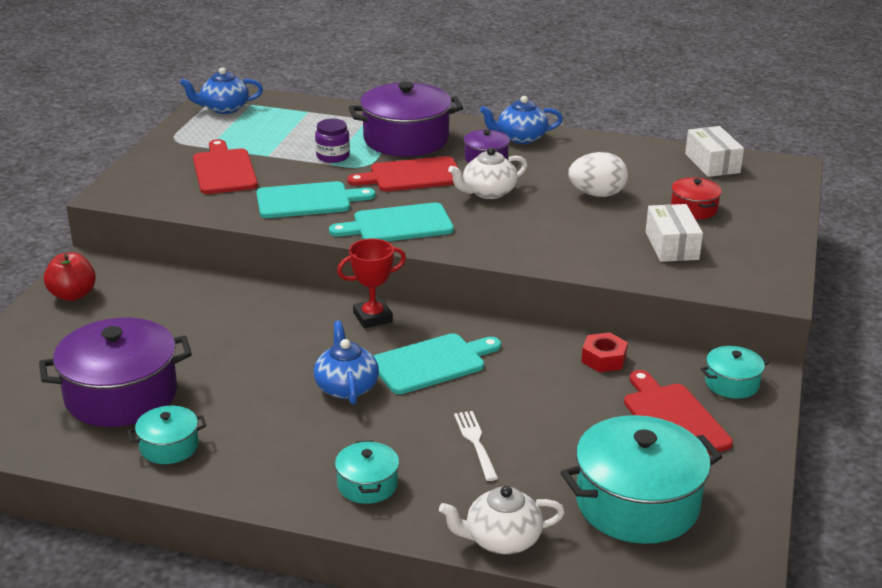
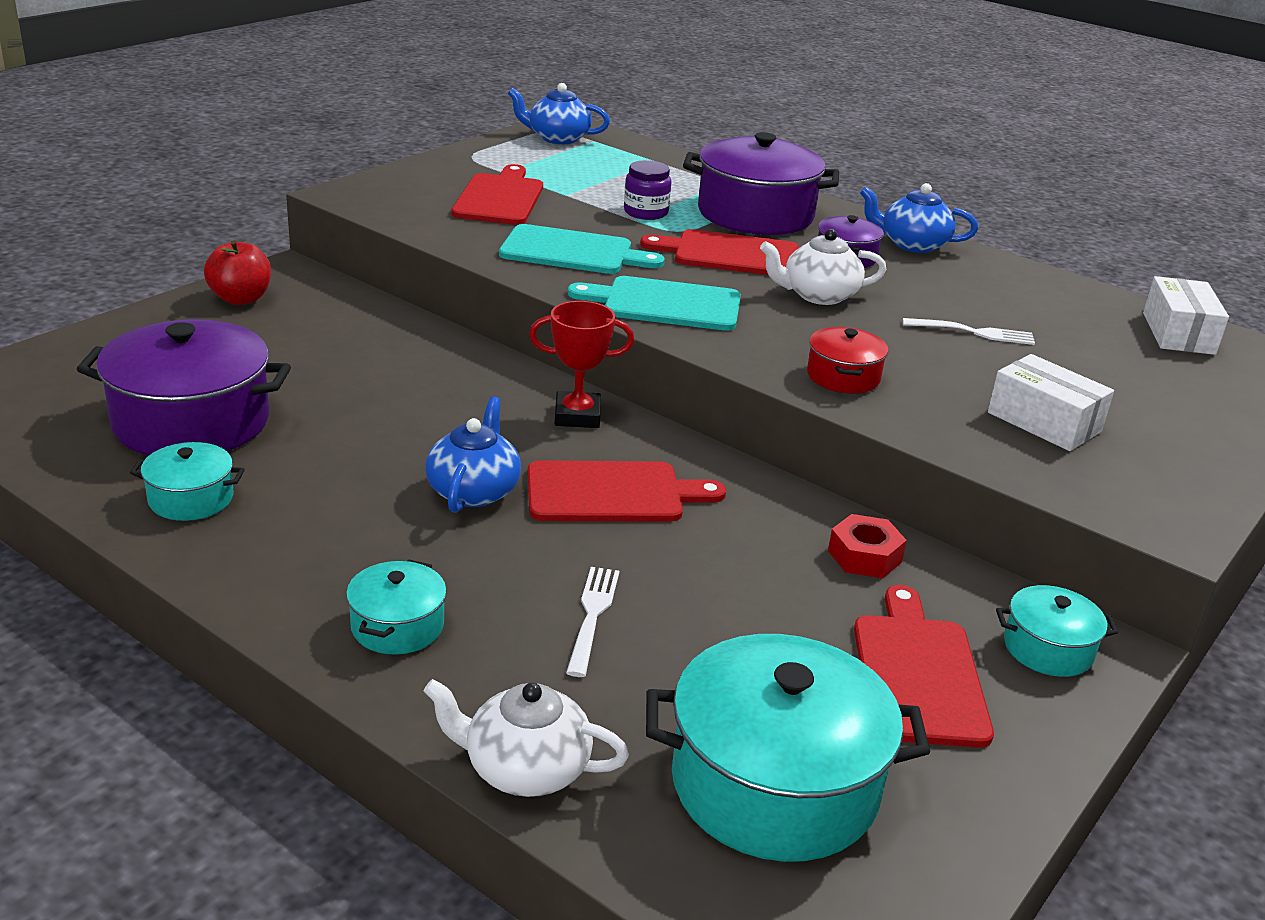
camera: 20 degrees right, 0 degrees up
(432, 363) = (612, 493): turquoise cutting board -> red cutting board
(597, 194) = (973, 332): white egg -> white fork
(672, 245) = (1044, 422): white box -> white box turned 60 degrees counterclockwise
(693, 209) = (1111, 383): red pot -> red pot (843, 377)

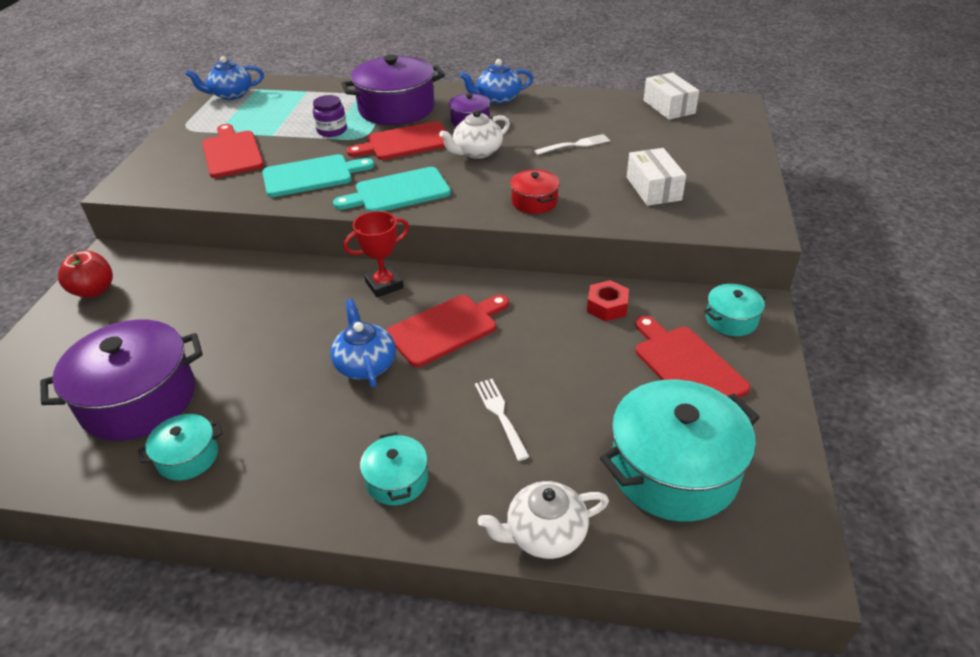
camera: 25 degrees left, 10 degrees up
(1044, 422) = (653, 188): white box -> white box turned 60 degrees clockwise

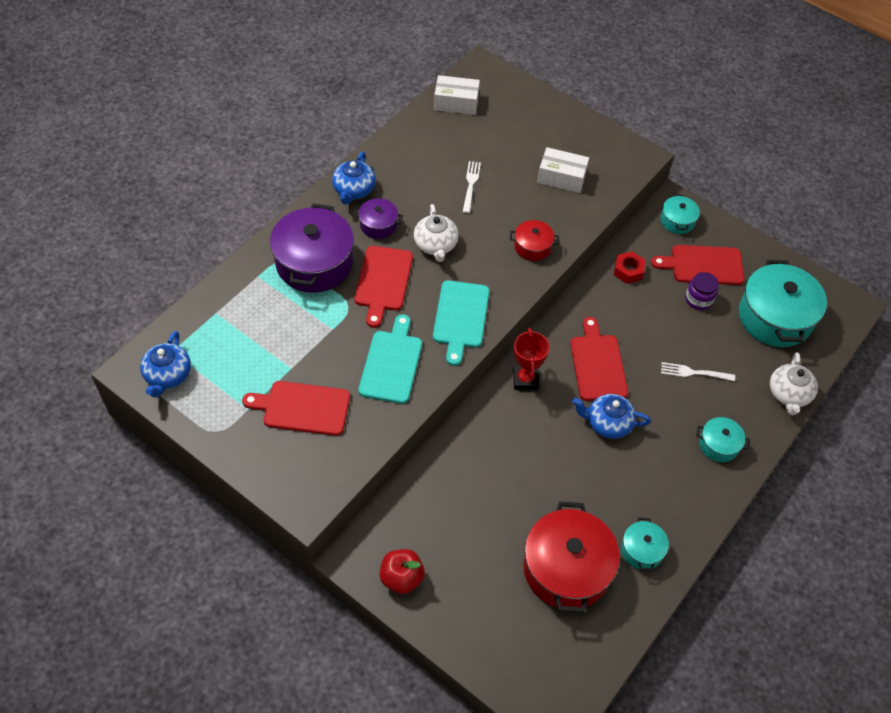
camera: 65 degrees left, 15 degrees up
(139, 399) = (566, 569): purple pot -> red pot
(332, 130) = (319, 322): purple jar -> purple jar (698, 299)

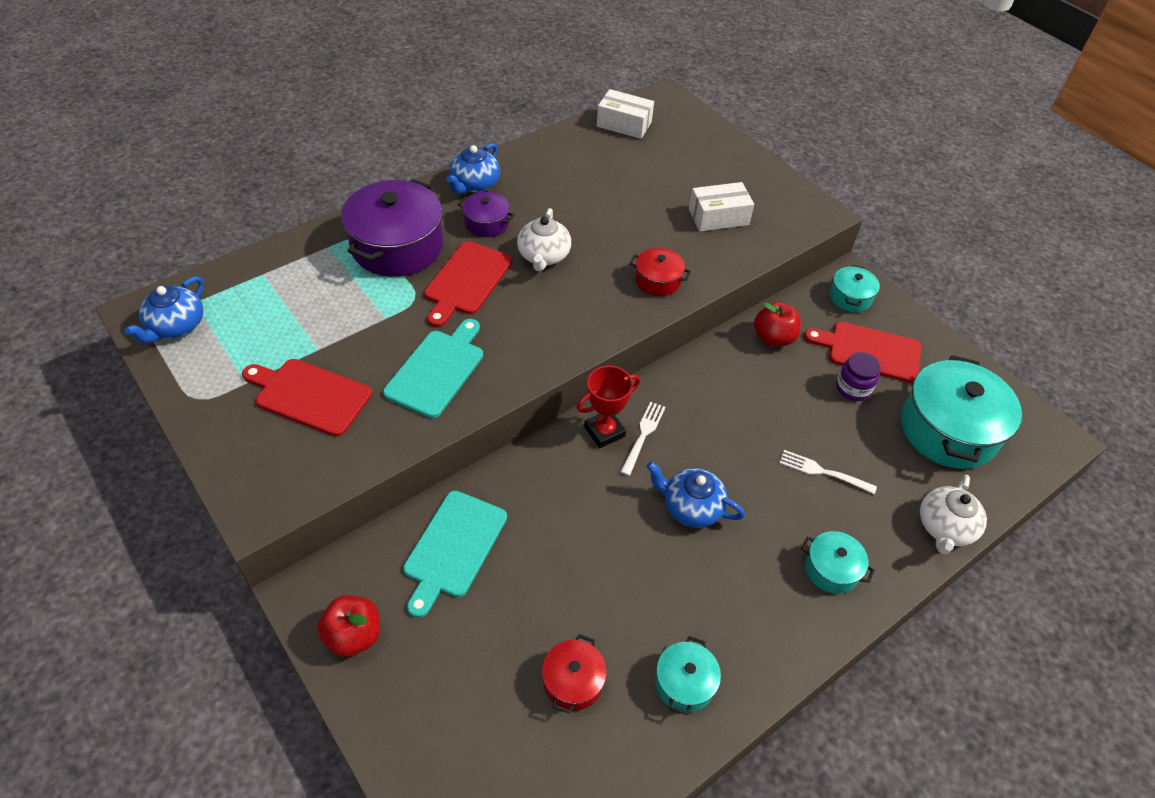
camera: 15 degrees right, 5 degrees down
(460, 318) = (541, 338): turquoise cutting board -> turquoise cutting board (453, 548)
(471, 185) = (609, 204): white fork -> white fork (643, 435)
(525, 379) = (604, 431): red trophy -> red trophy turned 45 degrees clockwise
(561, 177) = (718, 217): white box -> white box turned 45 degrees counterclockwise
(566, 569) = (573, 681): red pot -> red pot, size x0.50
(597, 364) = (701, 434): red cutting board -> none
(628, 271) = (773, 338): red nut -> red apple

